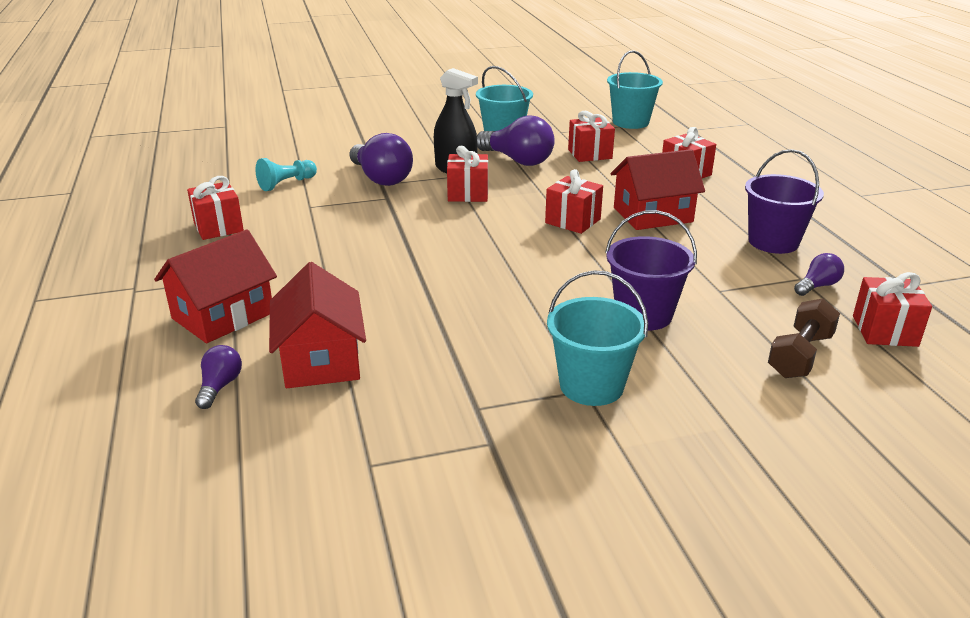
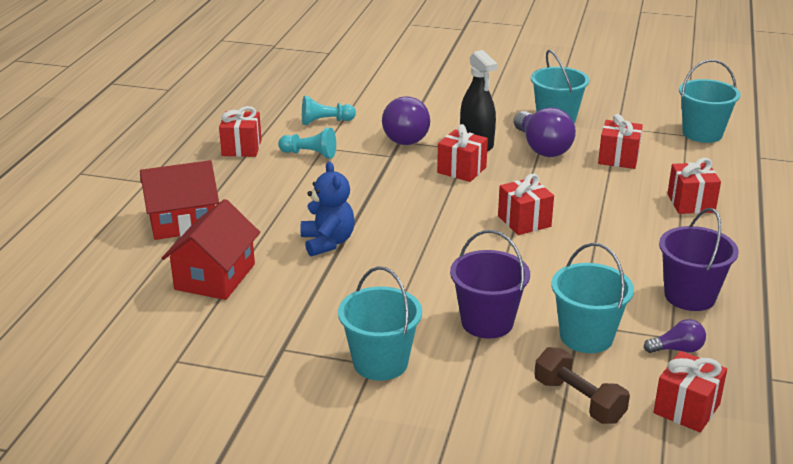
camera: 30 degrees right, 0 degrees up
(220, 386) = (136, 274): purple light bulb -> none
(301, 215) = (310, 154): none -> turquoise pawn
(409, 290) = (327, 242): none -> blue teddy bear
(653, 215) = (605, 236): red house -> none
(738, 299) = (586, 336): none -> turquoise bucket
(800, 355) = (579, 401): brown dumbbell -> brown dumbbell turned 75 degrees clockwise

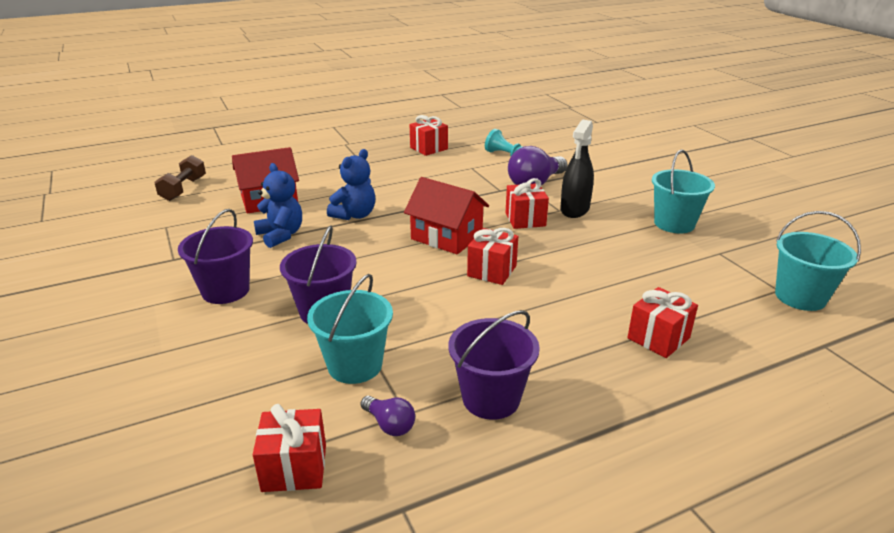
camera: 50 degrees right, 0 degrees up
(182, 222) = (318, 168): red house -> red house (446, 237)
(309, 296) = (281, 235): none -> blue teddy bear
(310, 154) = (456, 167): turquoise pawn -> none
(380, 363) = (225, 290): turquoise bucket -> purple bucket
(542, 148) = (617, 235): purple light bulb -> none
(579, 401) = (253, 398): brown dumbbell -> brown dumbbell (183, 189)
(618, 158) = (667, 273): red gift -> none

